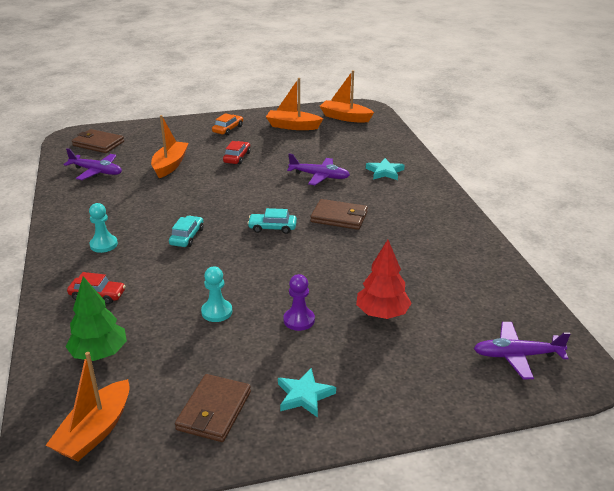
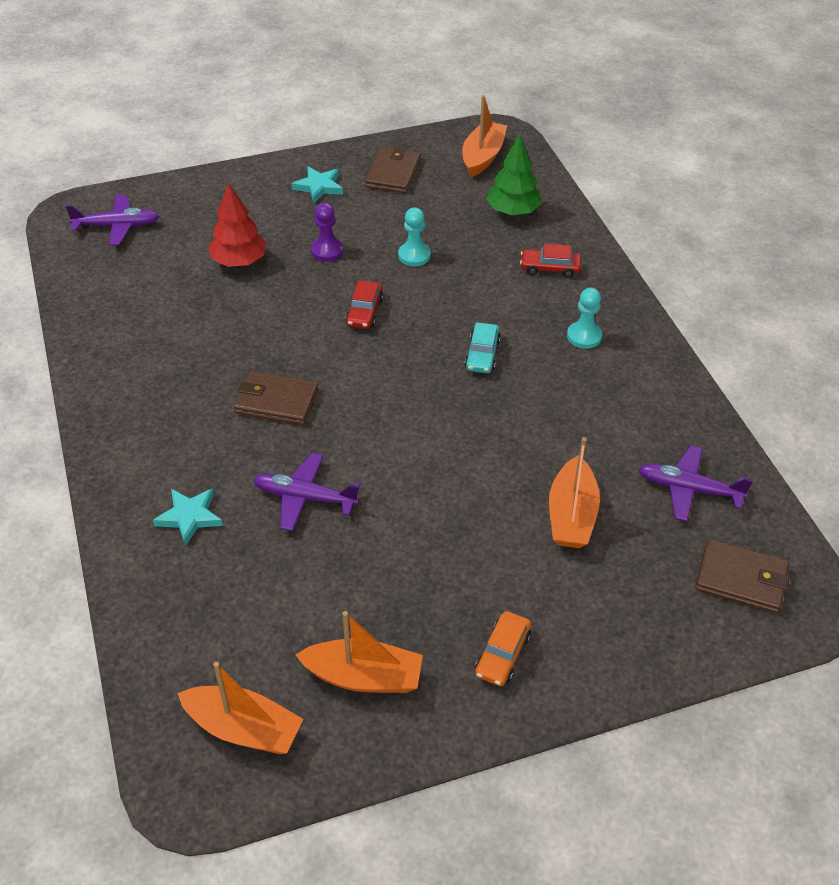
camera: 175 degrees right, 15 degrees up
(237, 157) = (458, 546): red car -> red car (364, 311)
(272, 228) = (370, 376): turquoise car -> none

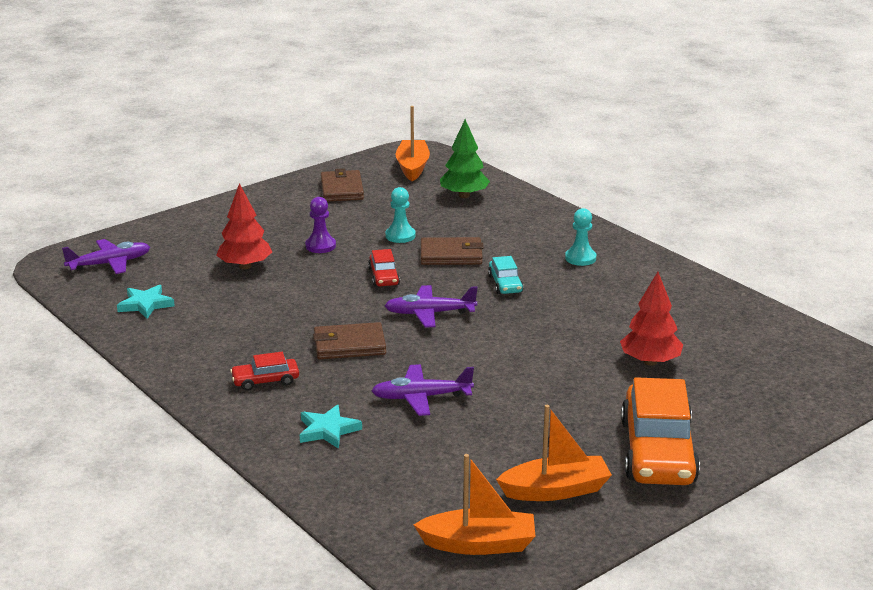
camera: 20 degrees left, 20 degrees down
(319, 187) = (281, 208): turquoise star -> turquoise star (145, 305)
(502, 654) = (657, 451): orange car -> orange car, size x2.13
(550, 268) = (521, 224): red car -> red car (265, 380)
(571, 515) = (650, 362): orange boat -> red tree
(689, 489) = (729, 328): purple plane -> purple plane (430, 313)
(741, 579) = (806, 369): brown wallet -> brown wallet (451, 255)

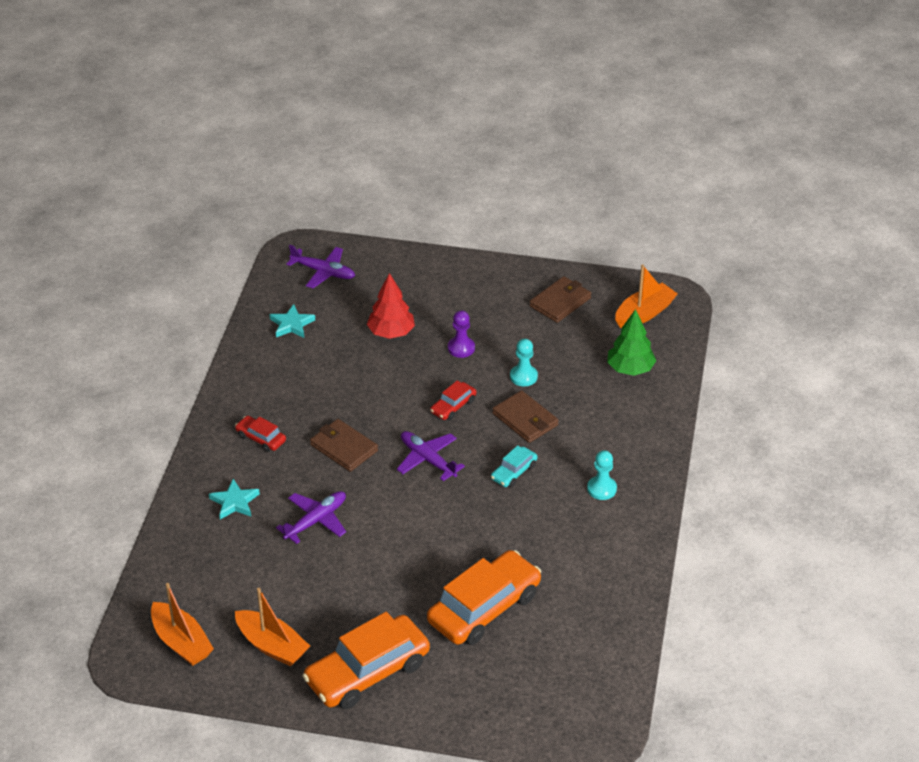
camera: 50 degrees right, 15 degrees up
(421, 397) = (316, 521): purple plane -> purple plane turned 90 degrees clockwise
(650, 362) = (484, 608): red tree -> orange car

